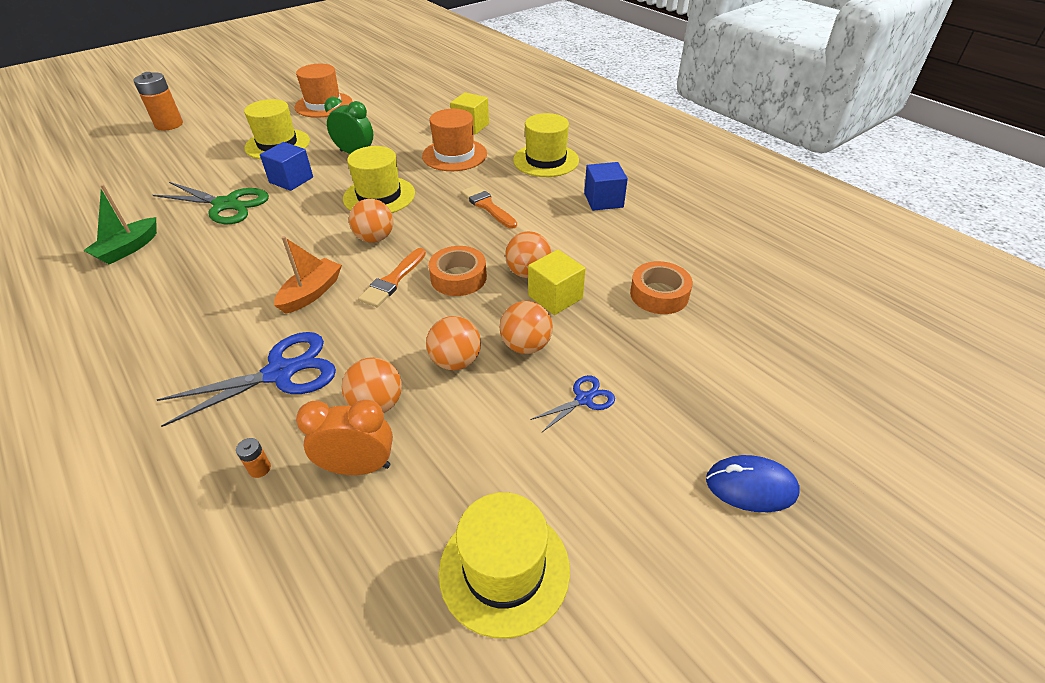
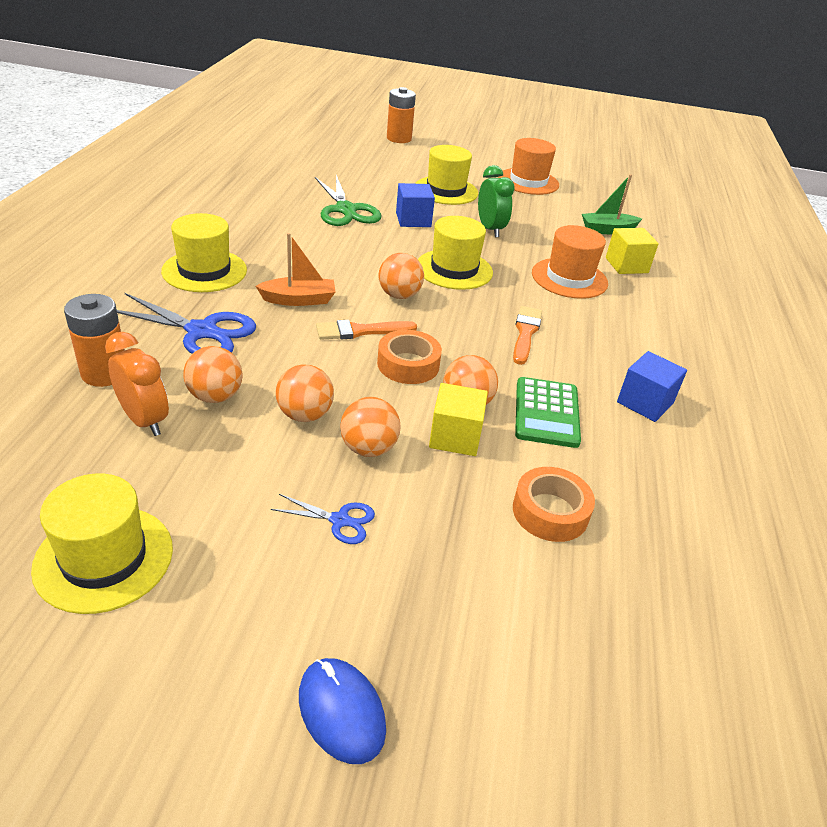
camera: 45 degrees right, 5 degrees down
(128, 249) = (252, 201): green boat -> green boat (607, 230)
(260, 468) = (105, 373): orange battery -> orange battery, size x2.35
(546, 160) = (649, 334): yellow hat -> yellow hat (204, 271)
(573, 244) = (546, 413): none -> green calculator

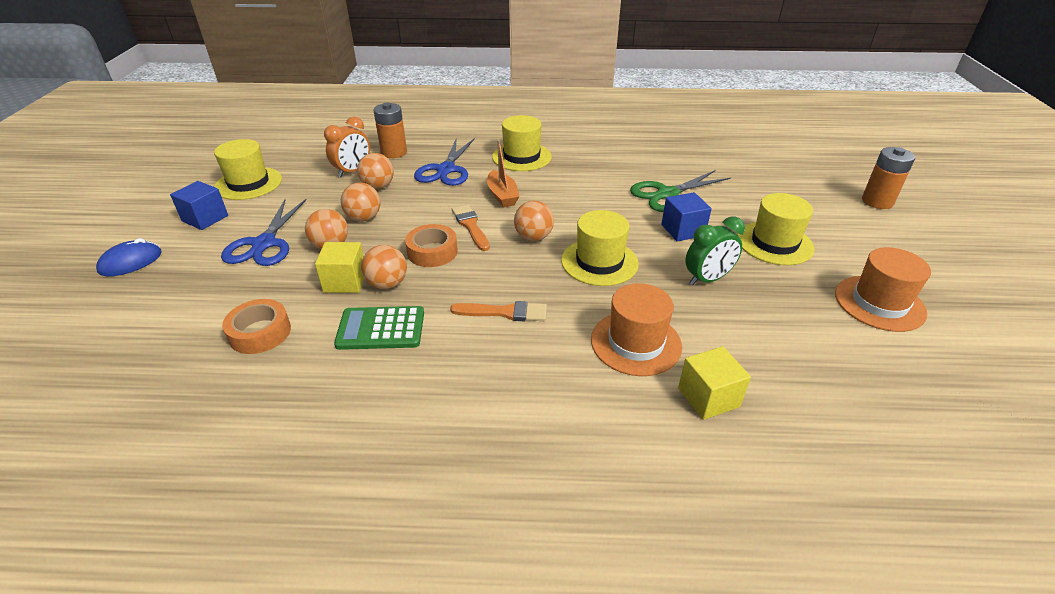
camera: 85 degrees right, 0 degrees up
(340, 520) = (264, 244): blue scissors -> blue scissors, size x1.94
(607, 230) = (802, 381): green boat -> none
(645, 402) = (407, 398): blue cube -> blue cube (205, 218)

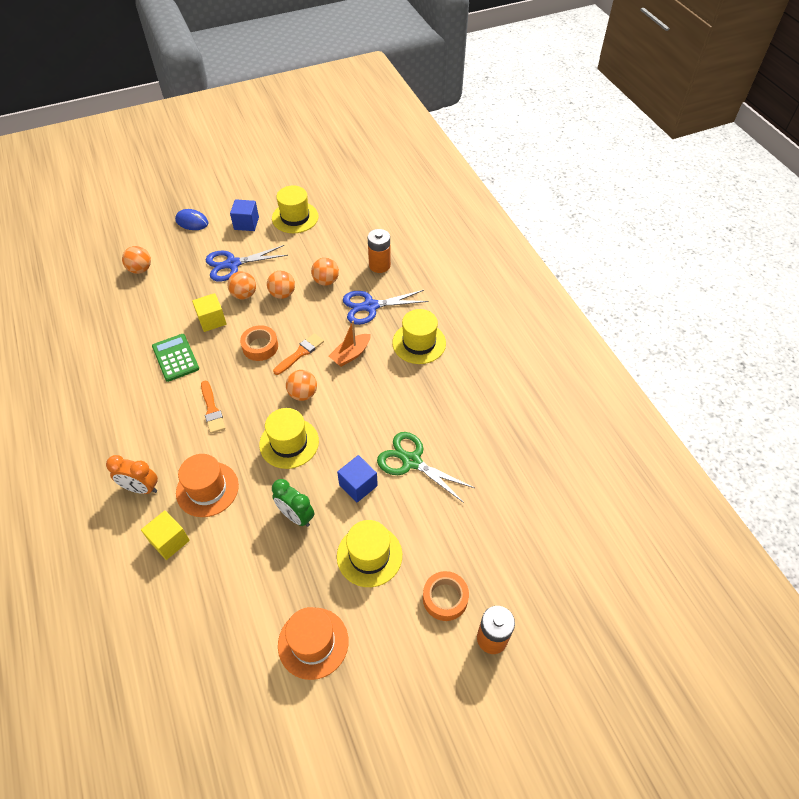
camera: 65 degrees right, 15 degrees up
(260, 333) = (154, 309): orange tape -> orange tape (445, 598)
(353, 171) = (339, 258): orange clock -> orange clock (141, 488)
(387, 284) = (217, 341): orange ball -> orange ball (140, 269)

